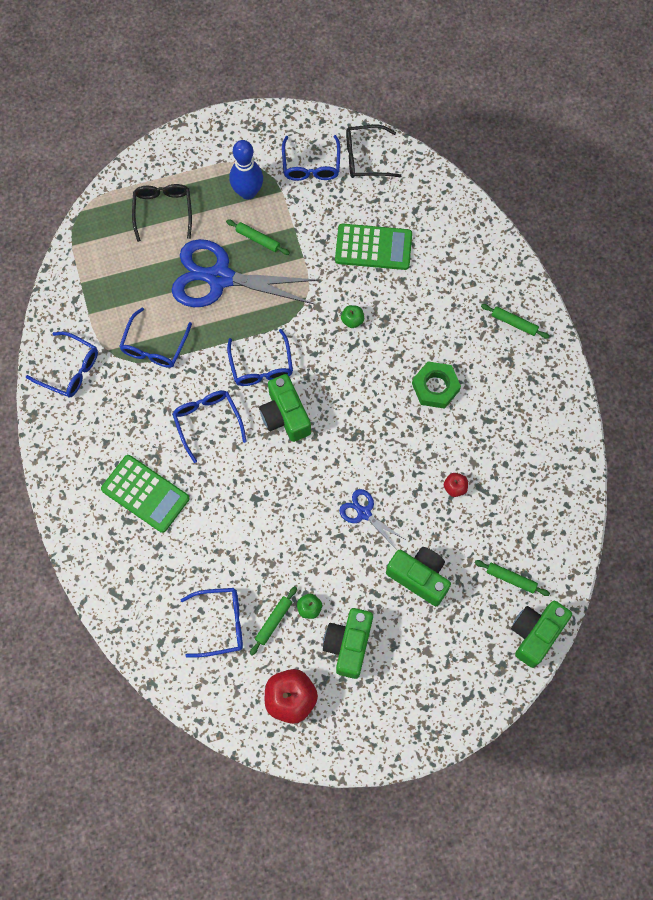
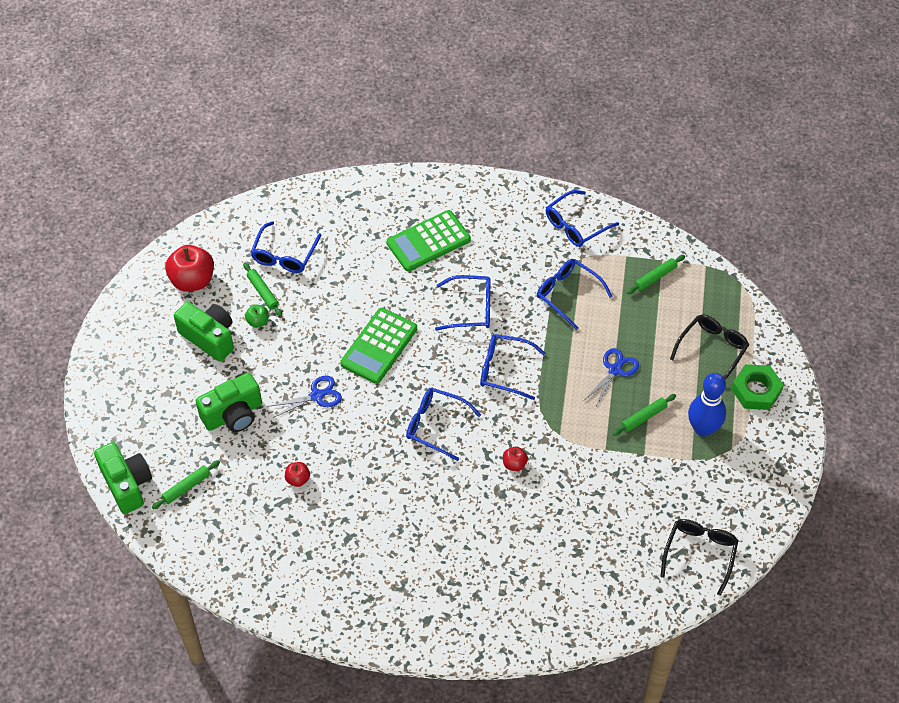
camera: 115 degrees right, 15 degrees down
(163, 211) = (712, 349): black glasses -> black glasses turned 75 degrees counterclockwise
(220, 278) = (615, 370): blue scissors -> blue scissors, size x0.47
(285, 416) = (444, 370): green camera -> none
(311, 166) = (711, 498): blue glasses -> blue glasses (435, 425)
(352, 320) = (514, 464): green apple -> red apple
(373, 247) = (587, 516): green calculator -> green calculator (379, 346)
(435, 387) = (406, 507): green nut -> green nut (756, 390)
(514, 323) = (438, 611): green rolling pin -> green rolling pin (655, 277)

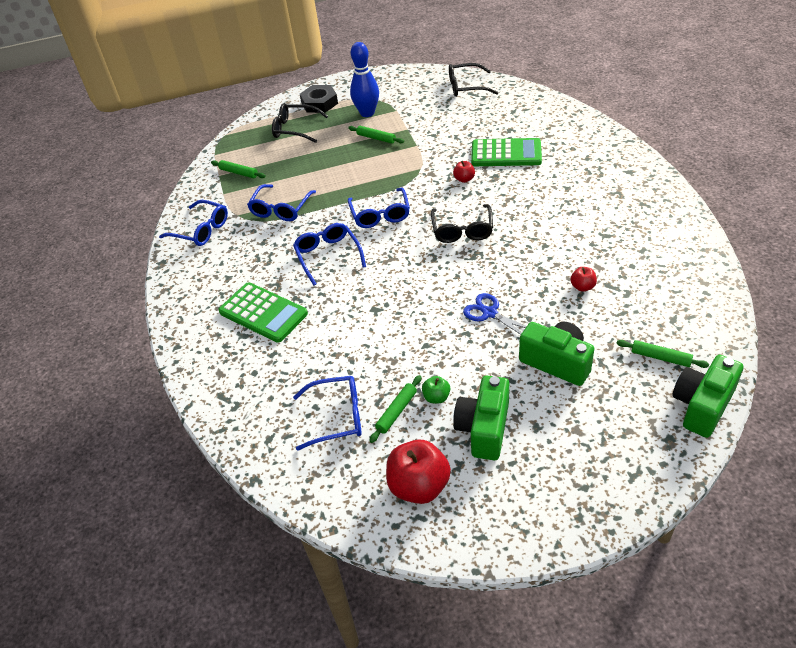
camera: 110 degrees left, 10 degrees down
(379, 346) = (406, 296): green calculator -> green calculator (506, 153)
(435, 425) = (462, 230): blue glasses -> black glasses
(615, 370) = (342, 163): blue scissors -> none
(756, 390) = (319, 103): green nut -> black nut

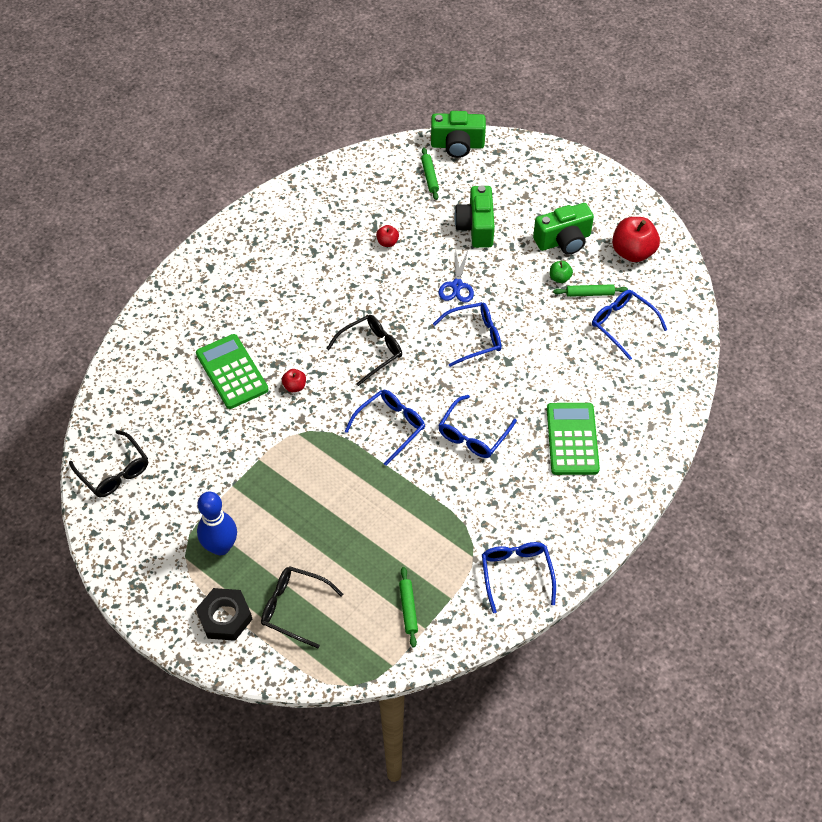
camera: 130 degrees left, 10 degrees up
(280, 209) = (438, 520): blue glasses -> blue glasses (474, 337)
(294, 129) = (294, 608): black glasses -> black glasses turned 135 degrees clockwise
(376, 138) = (266, 506): green rolling pin -> none

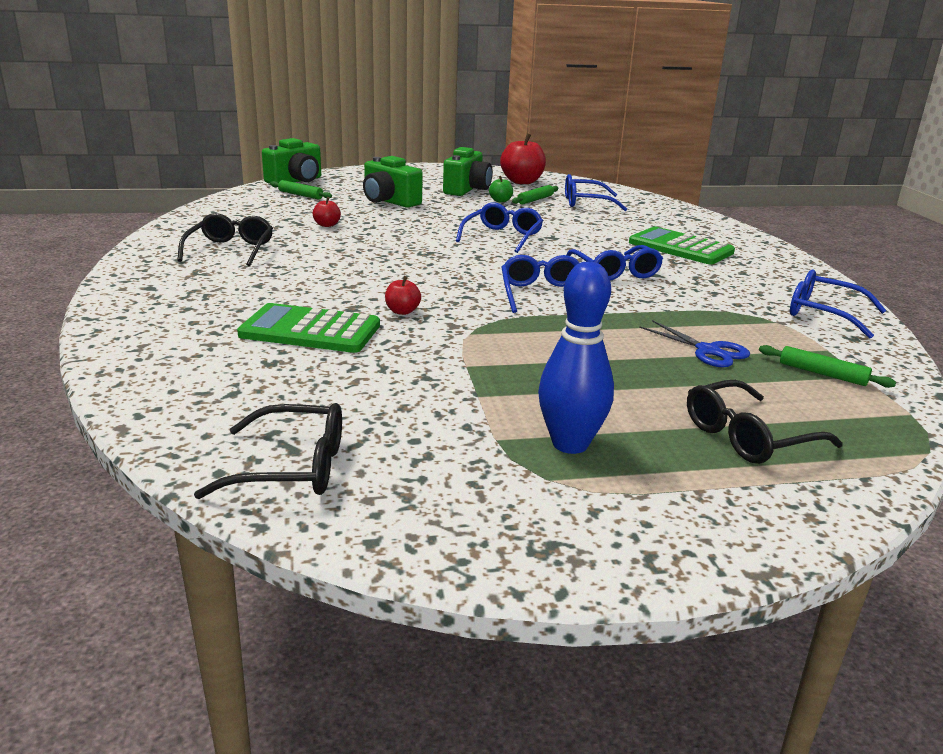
camera: 50 degrees left, 30 degrees down
(225, 617) = (709, 494): black nut -> none
(371, 351) = (433, 269): black glasses -> black glasses (230, 250)
(457, 285) = (433, 223): blue scissors -> blue scissors (708, 351)

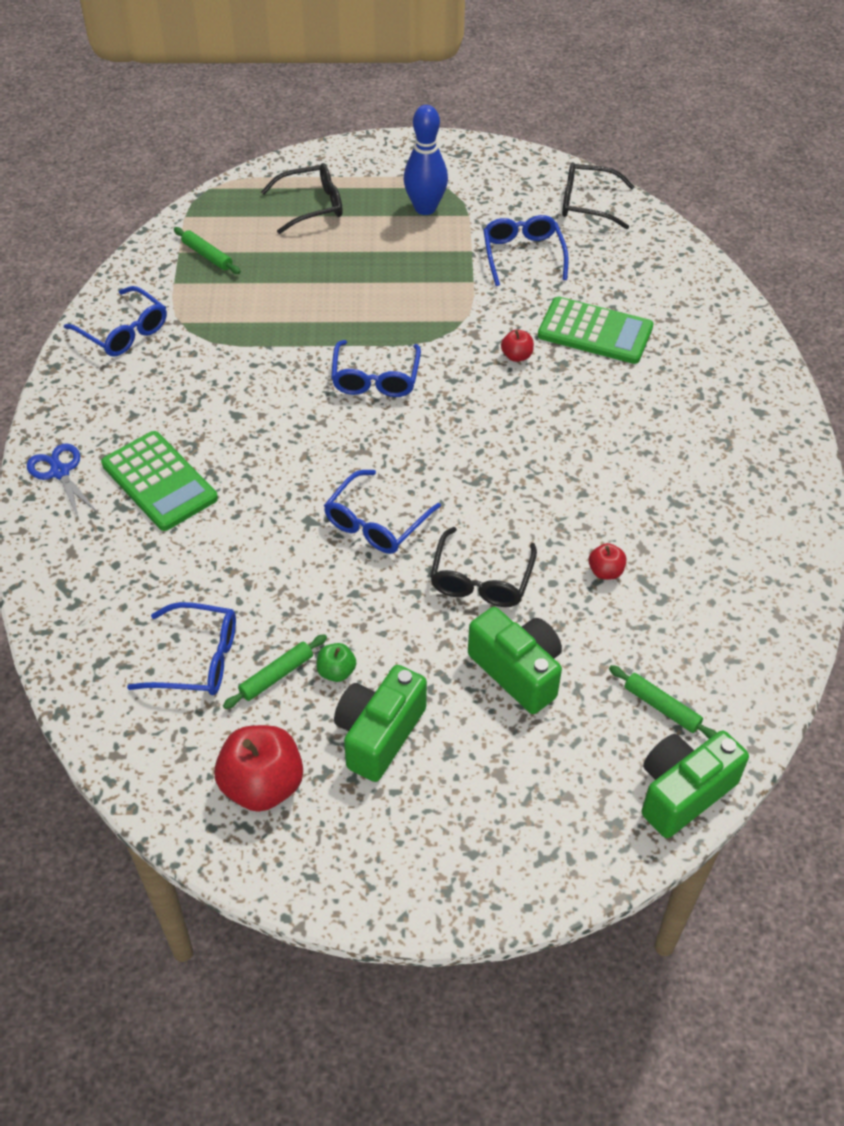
camera: 170 degrees left, 25 degrees up
(230, 250) = (708, 495): black glasses -> black glasses (481, 580)
(615, 272) = (278, 421): blue glasses -> blue glasses (523, 255)
(708, 351) = (275, 286): blue scissors -> blue scissors (60, 472)

